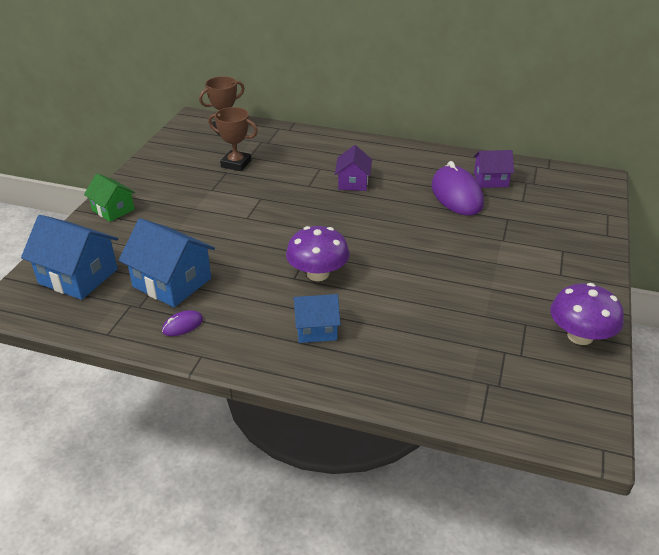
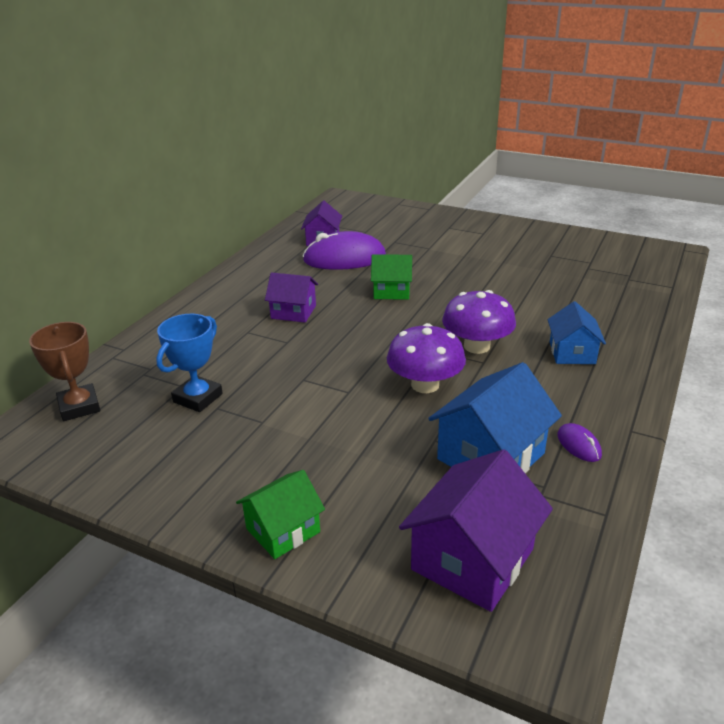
camera: 80 degrees left, 5 degrees down
(78, 276) = (472, 559): blue house -> purple house
(236, 164) = (198, 398): brown trophy -> blue trophy
(402, 224) = (392, 291): none -> green house
(580, 336) = (563, 238): purple mushroom -> purple mushroom (425, 385)

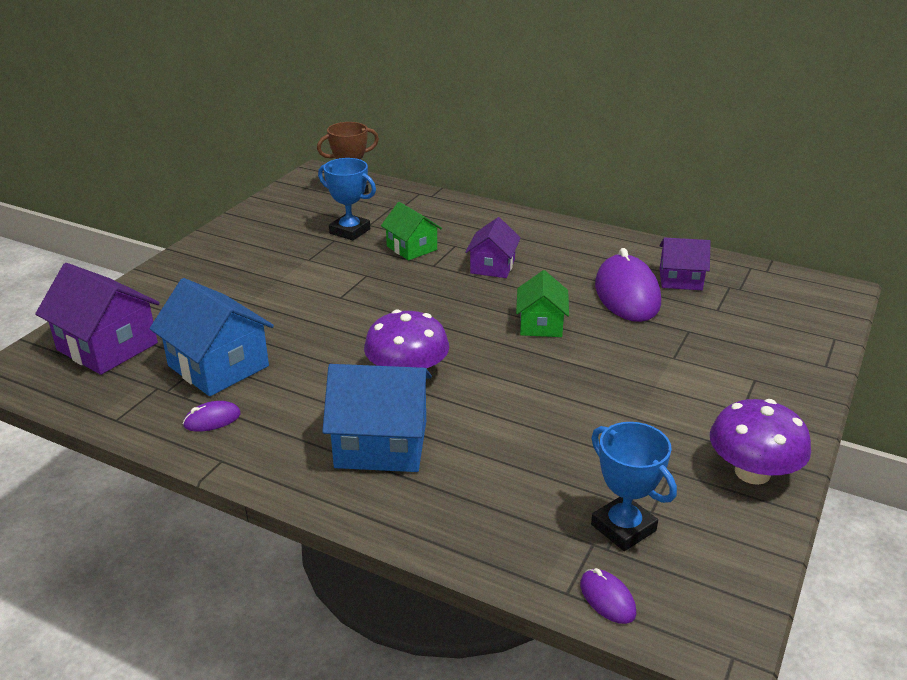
camera: 90 degrees right, 0 degrees up
(283, 530) = (179, 272): green house -> green house (411, 248)
(425, 385) = (340, 337): purple mushroom -> purple mushroom (752, 472)
(572, 353) = (381, 444): blue house -> blue house, size x1.61
(610, 270) = (623, 528): none -> blue trophy
(669, 276) = (607, 599): none -> purple mouse

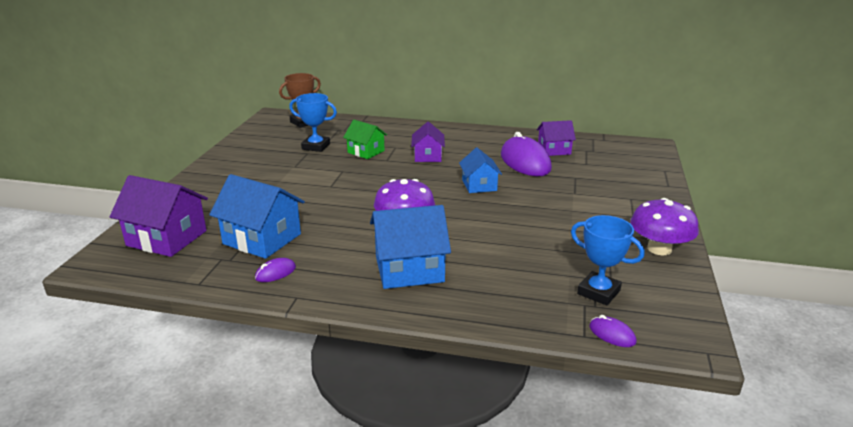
camera: 15 degrees left, 5 degrees down
(541, 324) = (479, 185): green house -> blue house

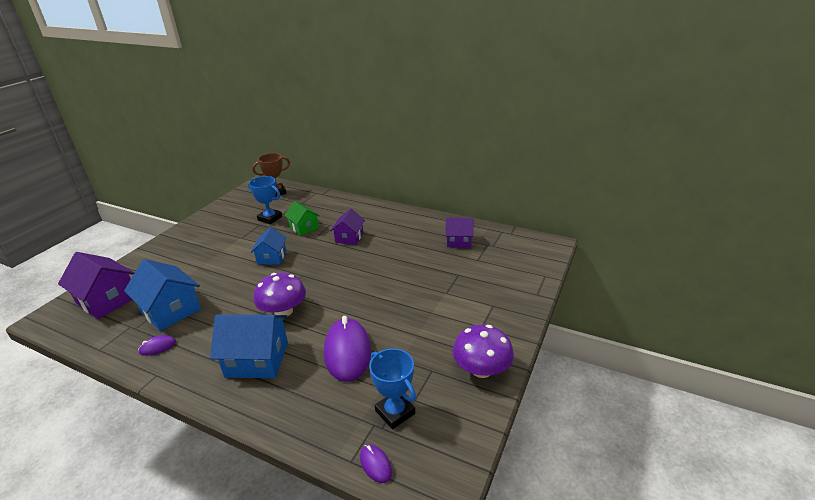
camera: 15 degrees right, 5 degrees up
(479, 185) = (370, 274): blue house -> blue house (272, 257)
(525, 162) = (425, 252): purple mouse -> purple mouse (347, 352)

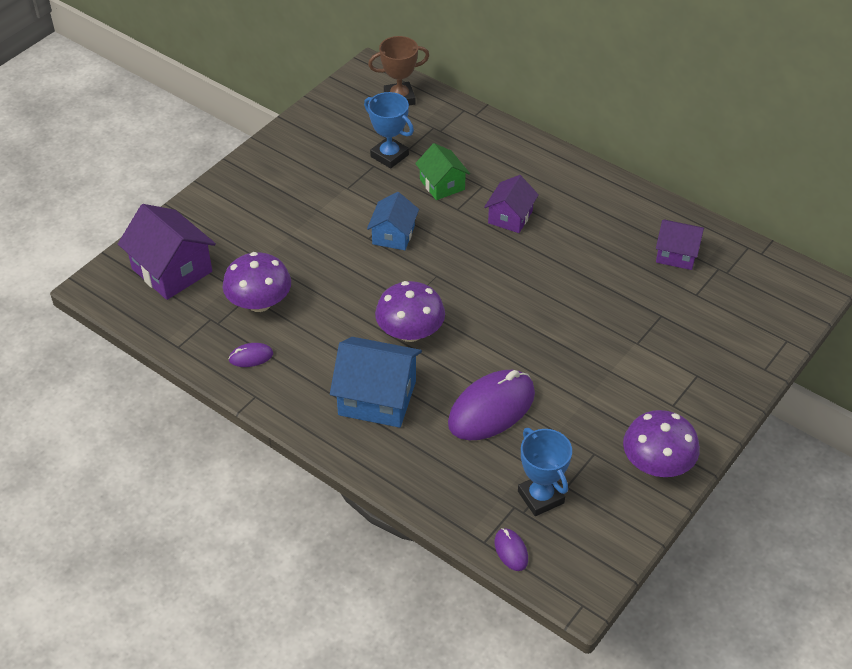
camera: 10 degrees right, 15 degrees up
(170, 310) = (259, 303): blue house -> purple mushroom
(347, 352) = (491, 409): purple mouse -> purple mouse turned 45 degrees clockwise

